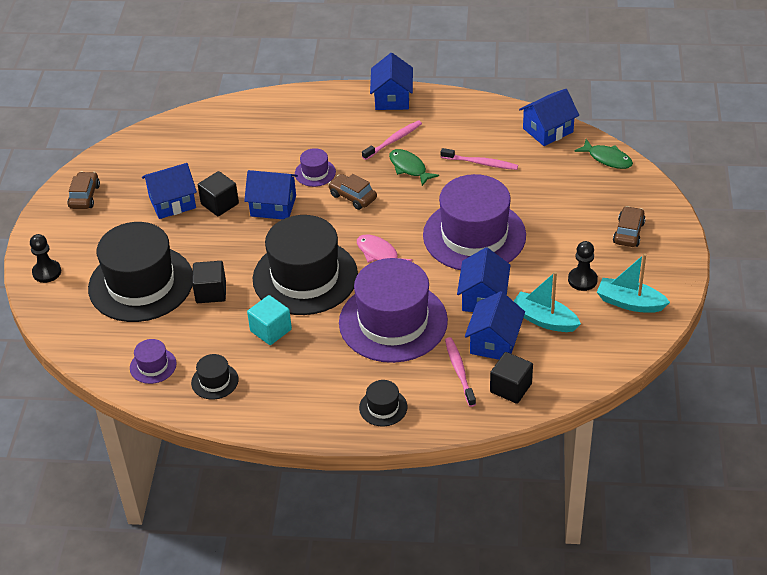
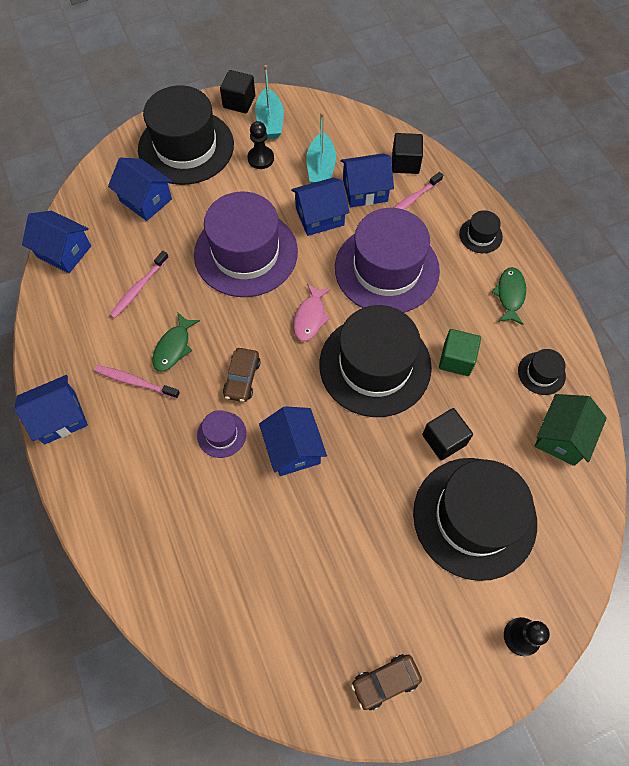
camera: 120 degrees left, 20 degrees up
(153, 366) = (561, 437): purple hat -> green house
(172, 202) = (342, 563): blue house -> blue house (146, 200)
(220, 204) = (317, 507): black cube -> black cube (239, 102)
(271, 330) = (456, 359): turquoise cube -> green cube
(480, 163) = (139, 288): pink toothbrush -> pink toothbrush turned 135 degrees counterclockwise
(607, 159) = (90, 192): green fish -> green fish (510, 295)
(628, 232) = (186, 147): brown car -> black hat

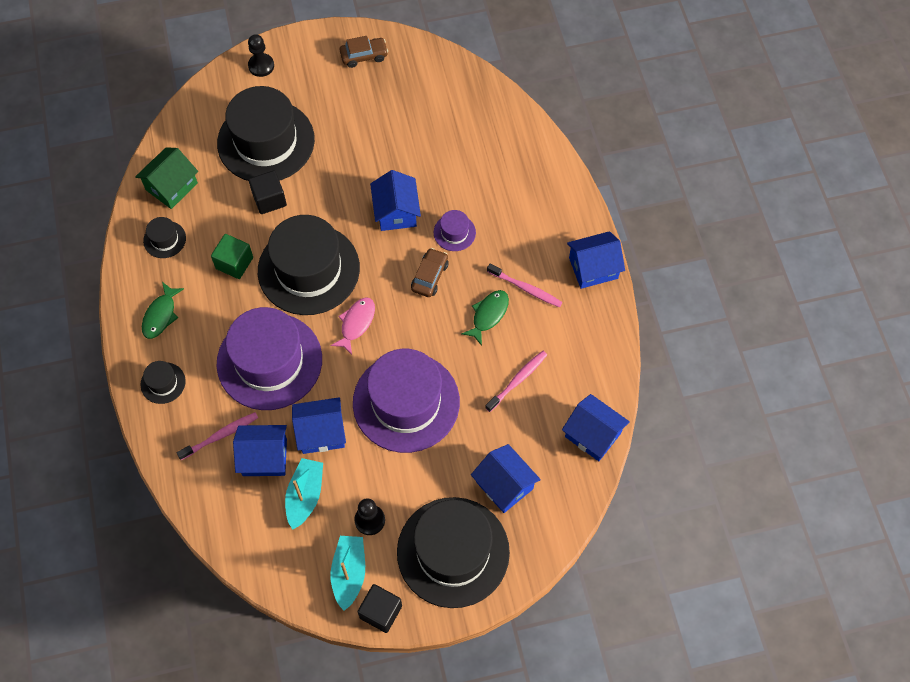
camera: 170 degrees left, 0 degrees up
(405, 163) = (209, 486): black cube -> none

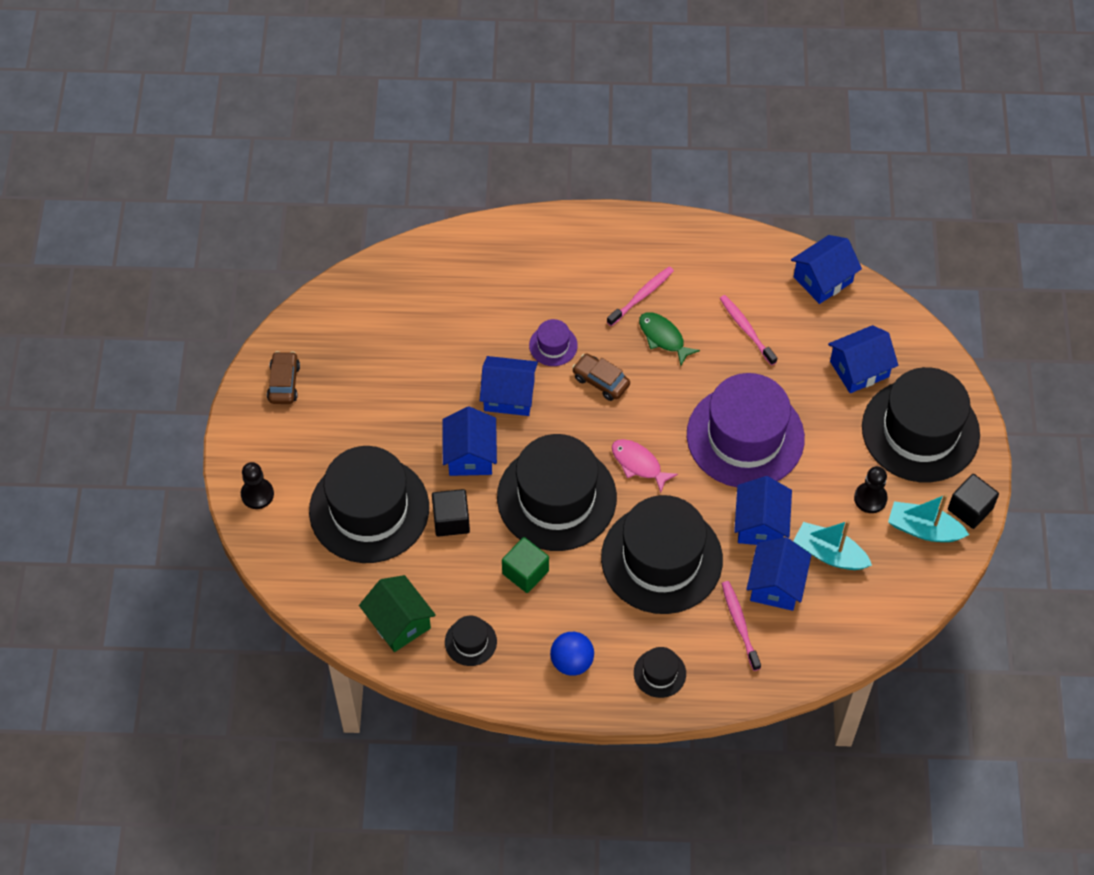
camera: 75 degrees left, 5 degrees down
(161, 315) = (572, 662): green fish -> blue ball
(269, 361) = (661, 559): purple hat -> black hat
(593, 268) = (635, 230): blue house -> blue house (470, 455)

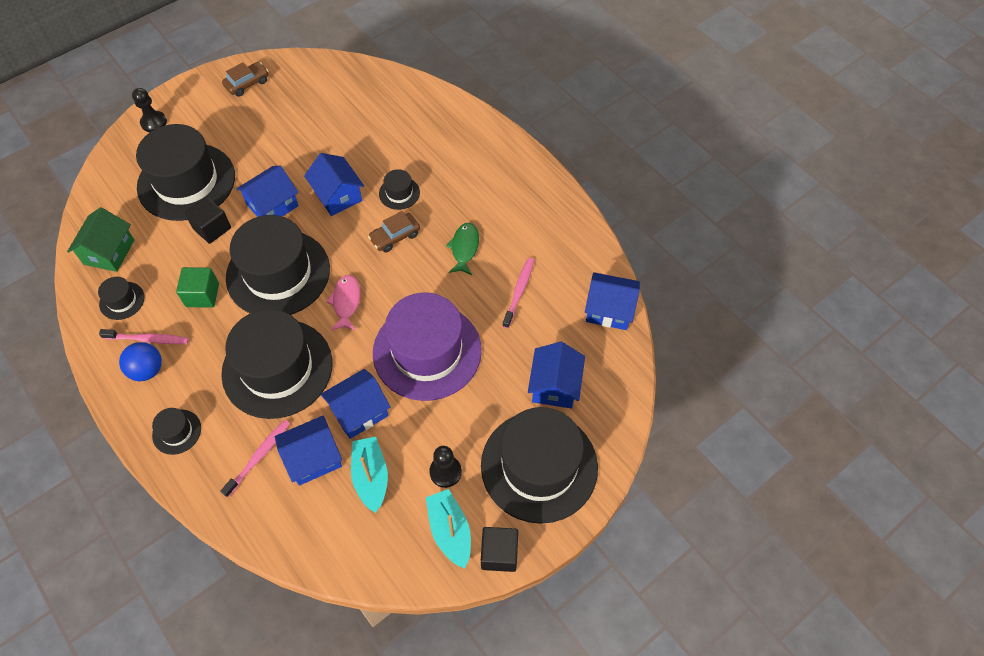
camera: 50 degrees right, 0 degrees up
(553, 345) = (399, 193): purple hat -> black hat
(601, 381) = (395, 237): brown car -> brown car turned 120 degrees counterclockwise
(641, 296) = (486, 214): pink toothbrush -> pink toothbrush (147, 339)
(859, 369) = (554, 386): blue house -> blue house turned 75 degrees clockwise

